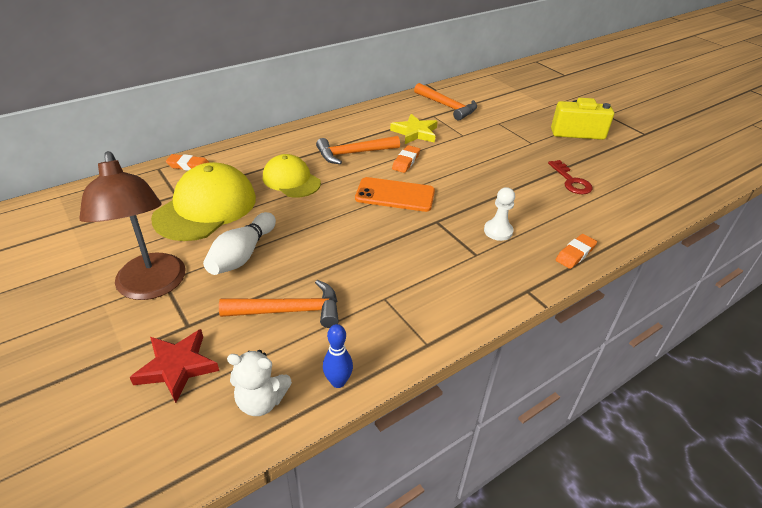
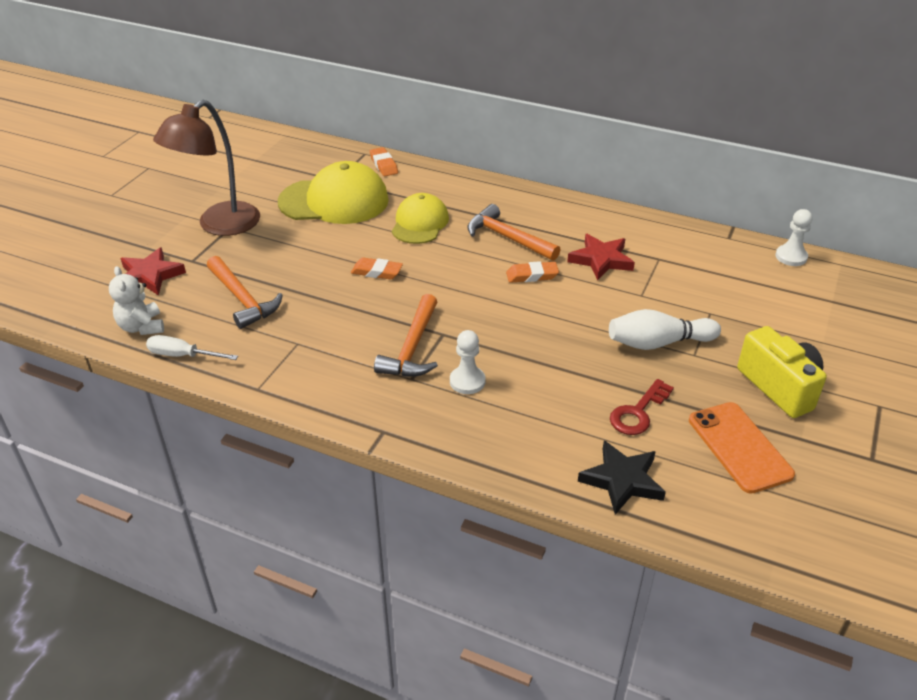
camera: 60 degrees right, 0 degrees up
(242, 255) = (290, 247): white bowling pin -> white bowling pin (658, 343)
(338, 382) = (183, 355): blue bowling pin -> white screwdriver
(395, 195) = (461, 291): orange phone -> orange phone (739, 447)
(415, 133) = (601, 260): yellow star -> red star
(447, 106) = (696, 261): orange hammer -> orange hammer (412, 348)
(470, 82) = (791, 257): none -> white pawn
(575, 254) = (480, 452): orange eraser -> orange eraser (377, 272)
(628, 211) = (622, 480): none -> black star

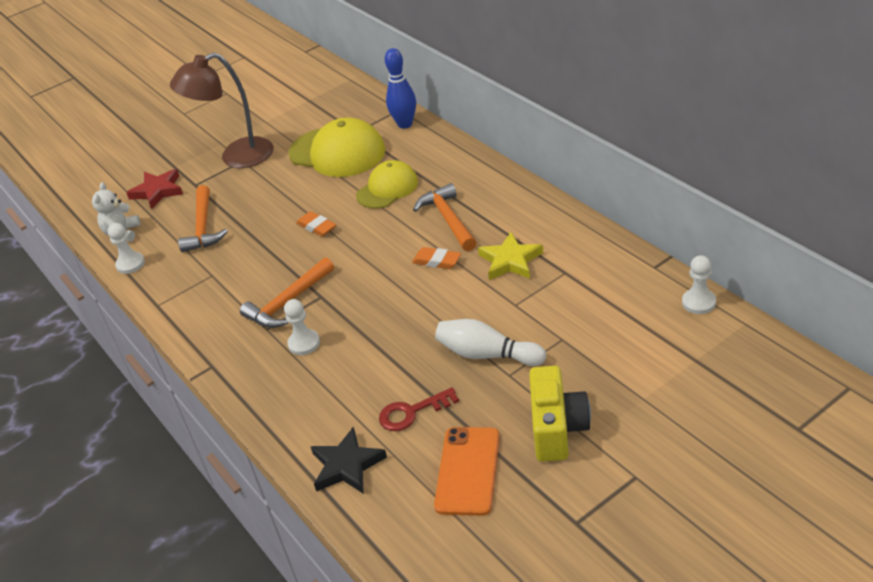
camera: 35 degrees right, 0 degrees up
(183, 355) = (130, 264): white screwdriver -> white pawn
(383, 165) = (405, 124): orange eraser -> blue bowling pin
(601, 260) = (510, 261): red star -> yellow star

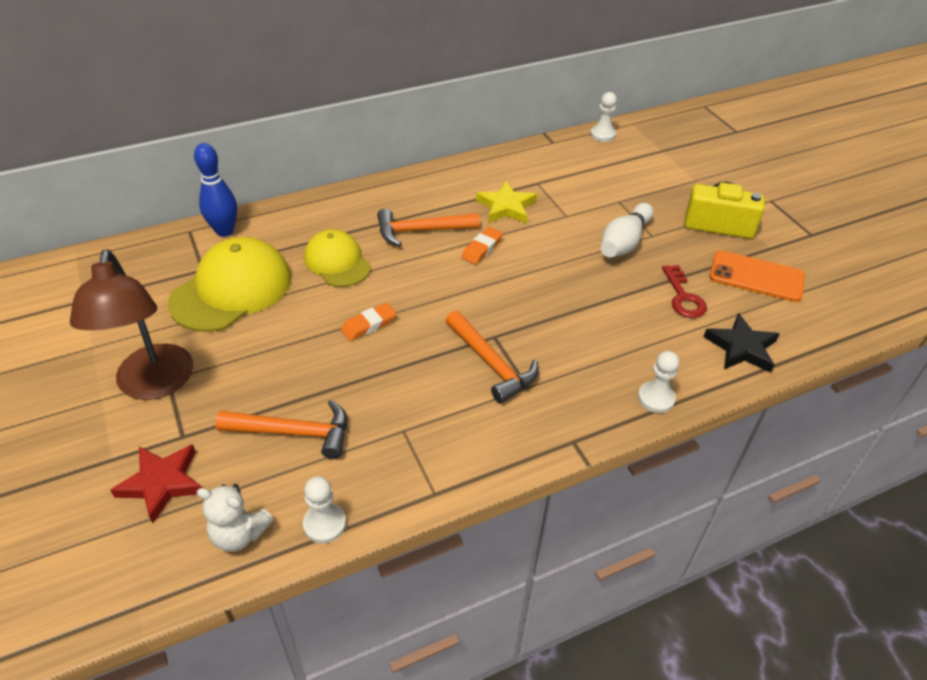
camera: 85 degrees left, 5 degrees up
(304, 343) = (565, 358): white pawn -> white pawn (656, 398)

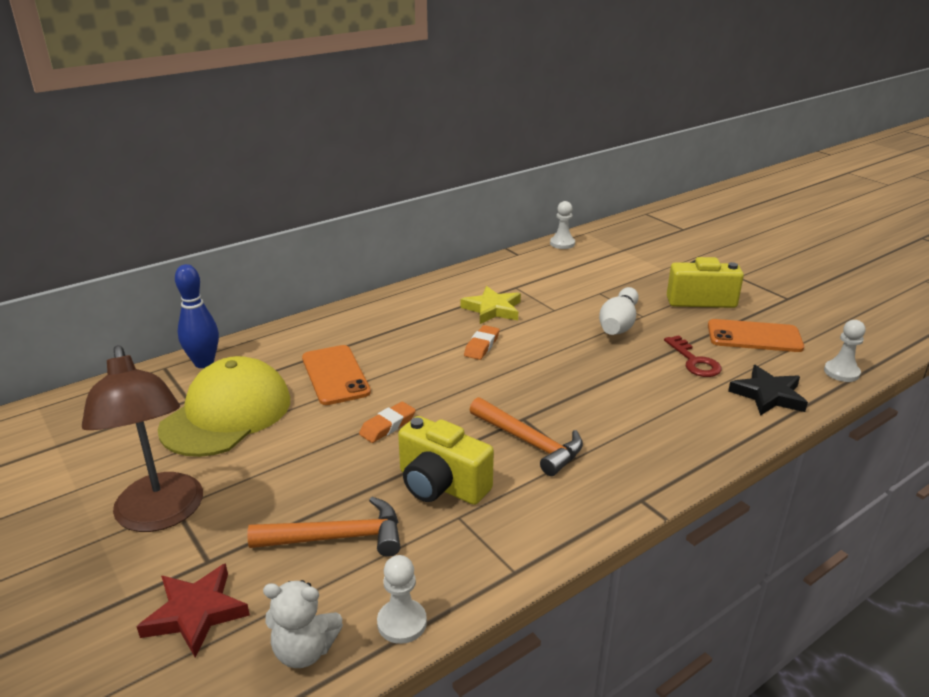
camera: 10 degrees left, 15 degrees down
(337, 262) = (335, 375): yellow cap -> orange phone
(398, 395) = (441, 485): none -> yellow camera
(421, 231) = (414, 338): orange hammer -> none
(656, 398) = (706, 449): white pawn -> white pawn (841, 372)

